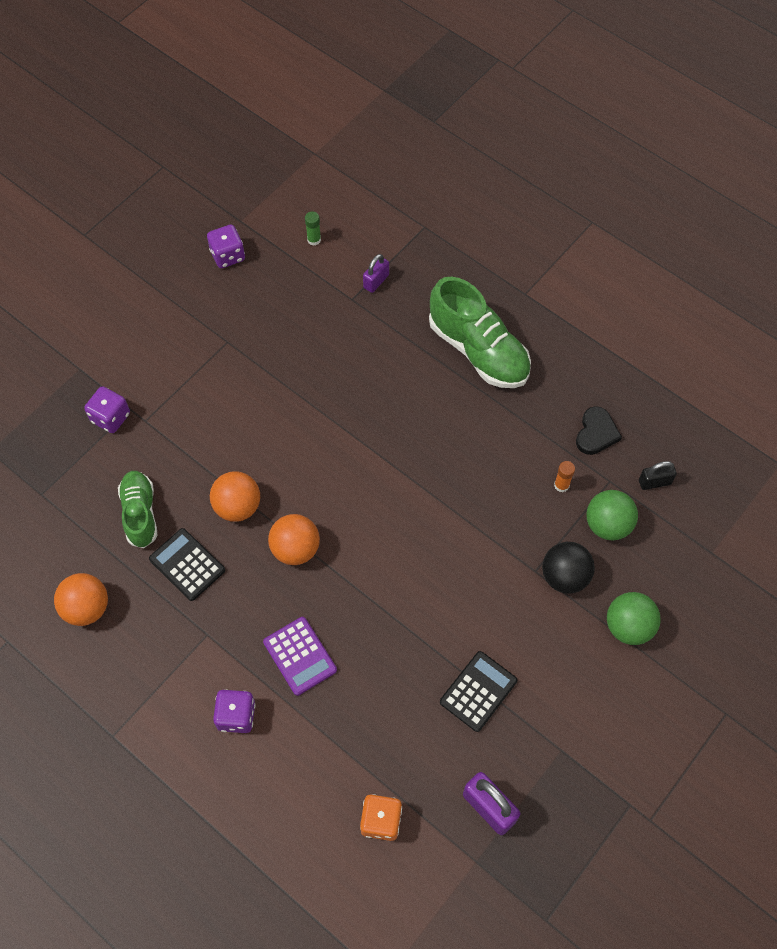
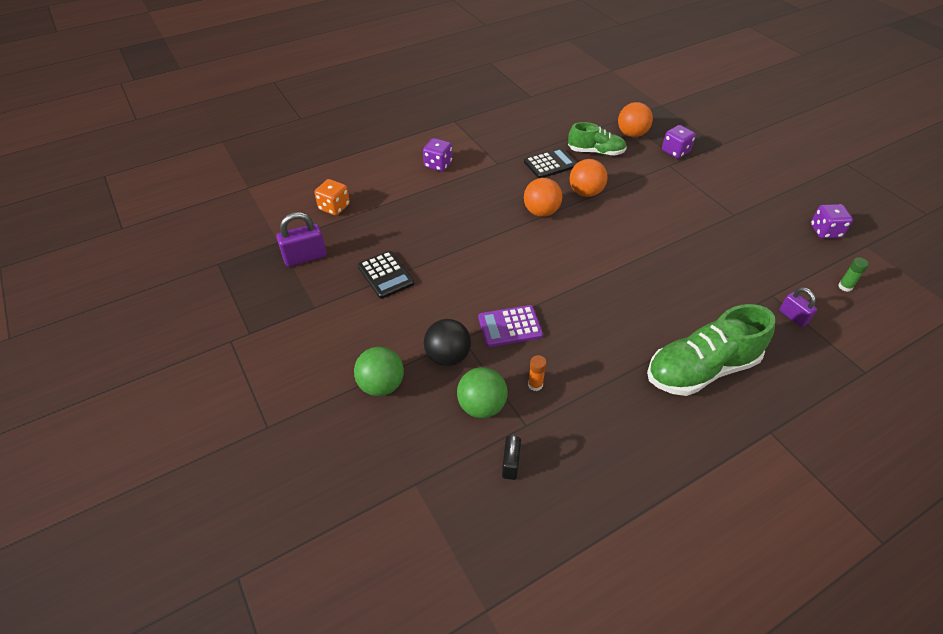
camera: 110 degrees right, 15 degrees down
(87, 608) = (538, 123): orange ball -> orange ball (631, 134)
(300, 656) = (461, 197): purple calculator -> purple calculator (510, 326)
(596, 433) = (582, 433): black heart -> none

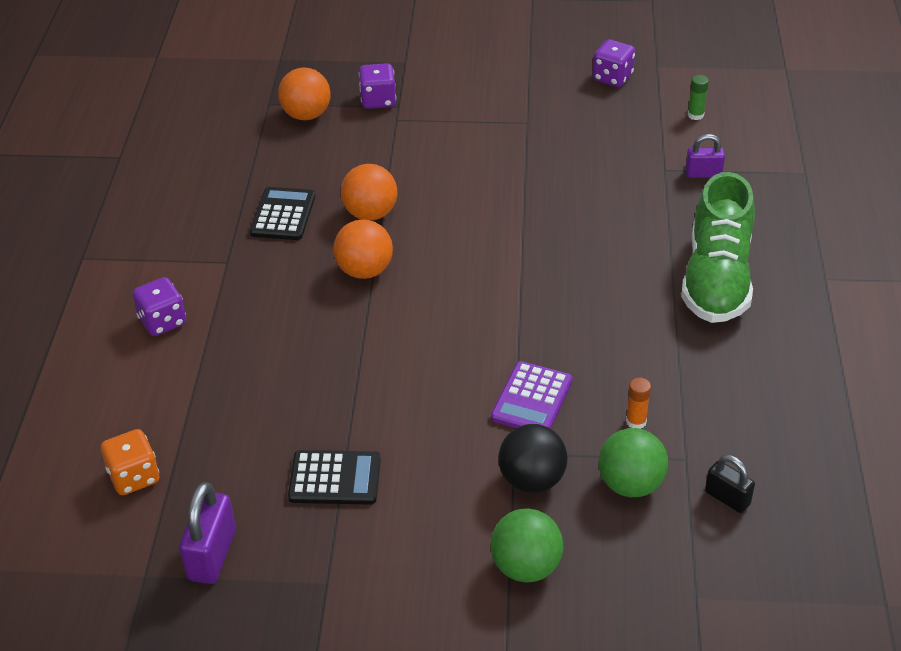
camera: 55 degrees left, 5 degrees down
(596, 152) = (305, 163): green shoe -> none

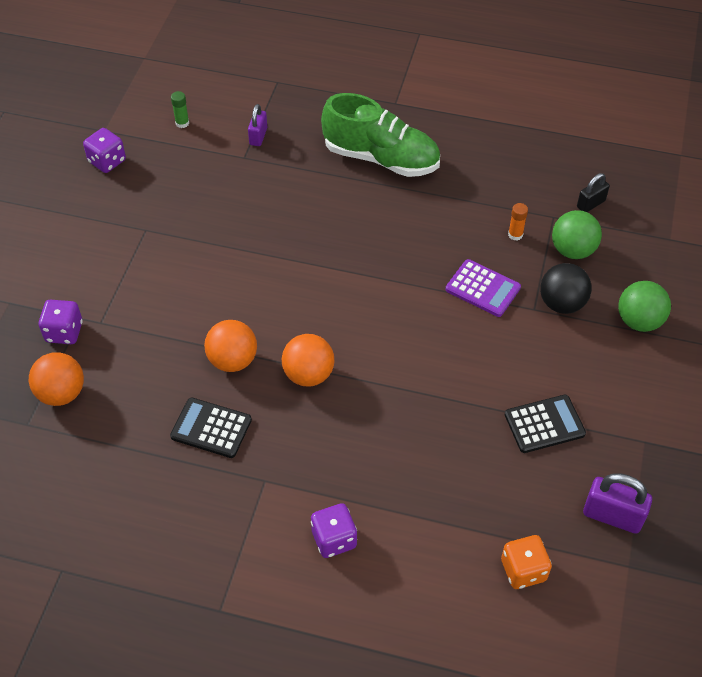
camera: 80 degrees left, 10 degrees up
(335, 478) = (544, 424): black calculator -> black calculator turned 60 degrees clockwise

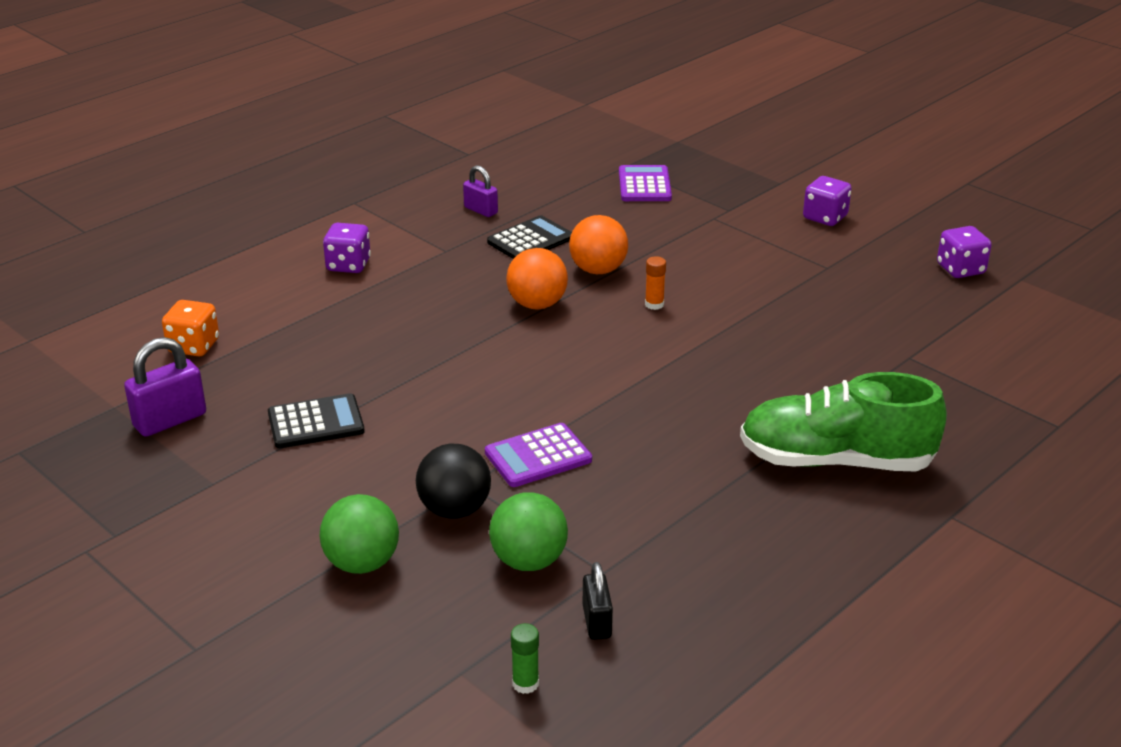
camera: 120 degrees right, 20 degrees down
(61, 393) = (644, 185): orange ball -> purple calculator
(64, 332) = (717, 199): purple dice -> purple dice (825, 217)
(182, 123) = (1005, 331): green glue stick -> green glue stick (525, 684)
(258, 136) = (944, 378): purple padlock -> purple padlock (481, 210)
(381, 158) = (835, 461): green shoe -> green shoe turned 45 degrees clockwise
(515, 235) = (601, 521): orange glue stick -> orange glue stick (654, 304)
(544, 424) = (316, 423): black calculator -> black calculator turned 120 degrees counterclockwise

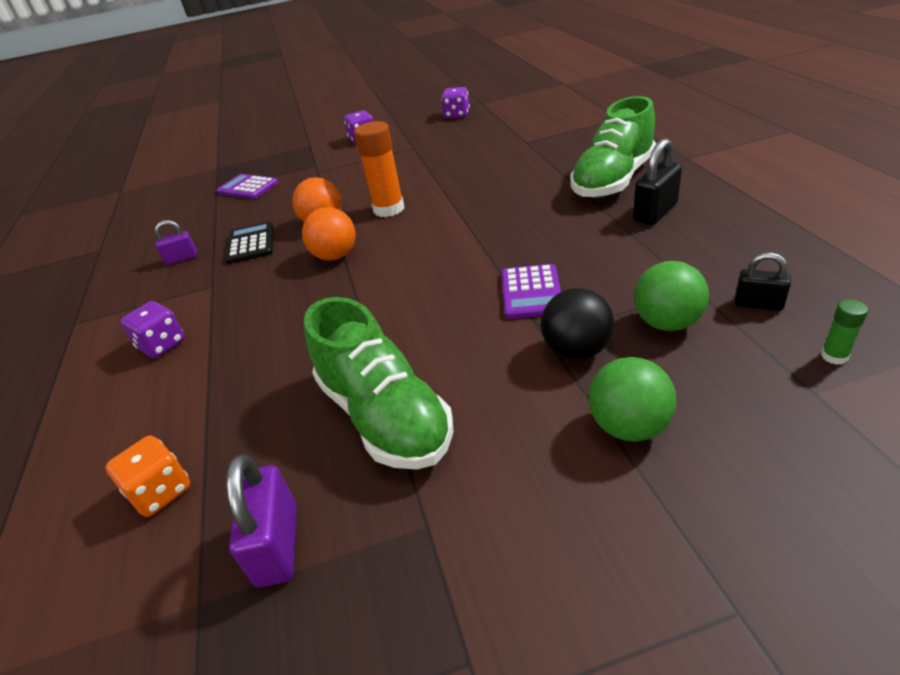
camera: 55 degrees left, 5 degrees up
(316, 423) = (384, 416): black calculator -> green shoe
(654, 304) = (389, 209): orange glue stick -> orange glue stick, size x2.16
(766, 513) = (655, 212): none -> black padlock

